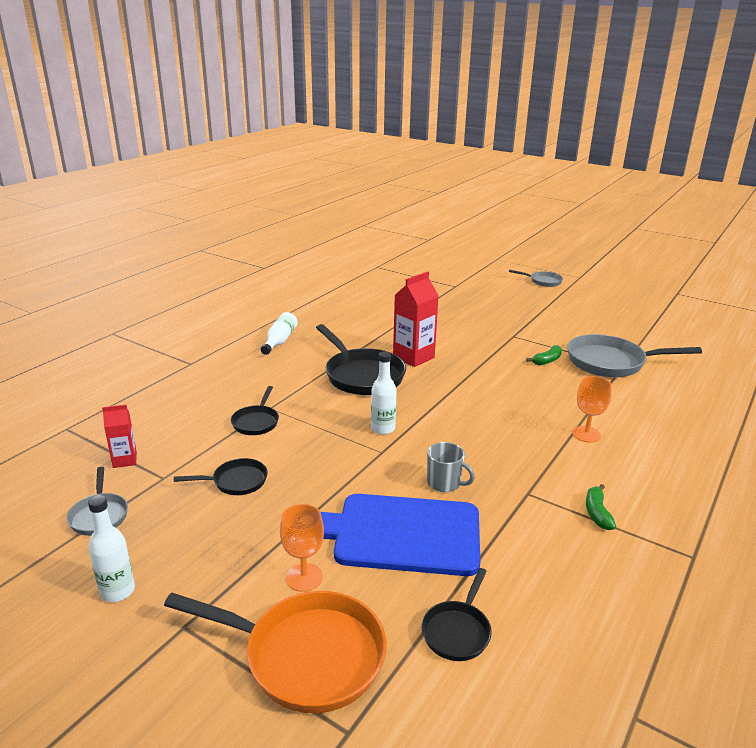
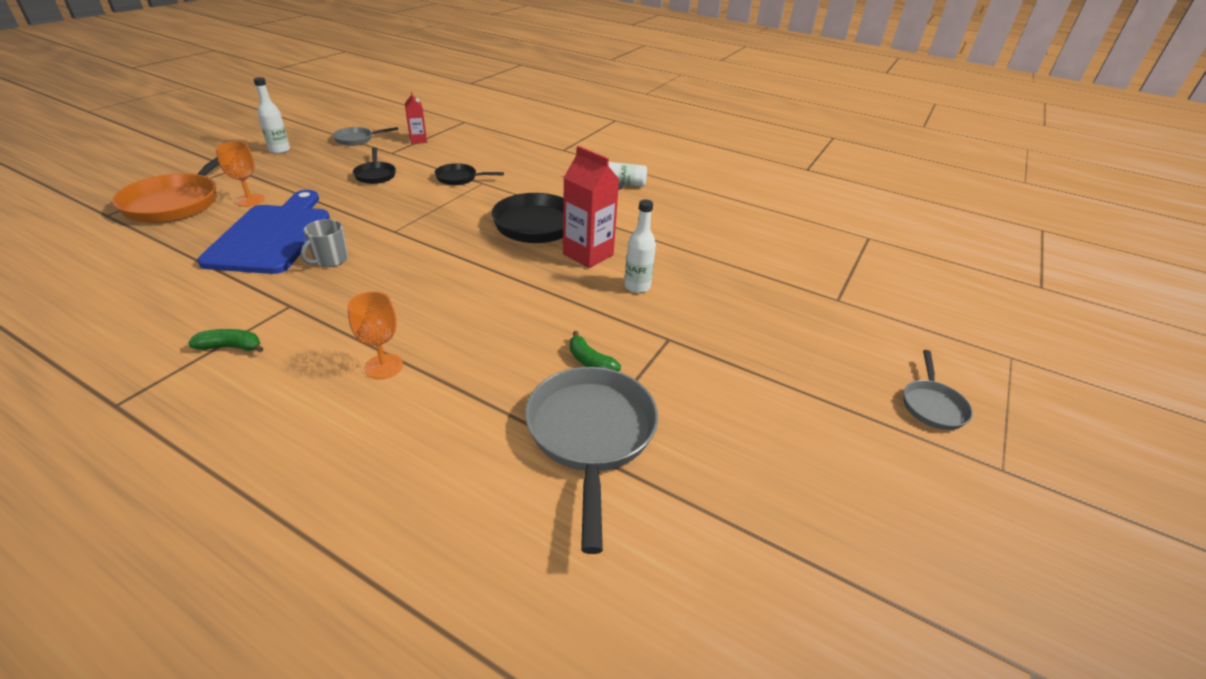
camera: 85 degrees right, 10 degrees up
(383, 429) = (434, 232): white bottle -> white bottle (637, 286)
(457, 631) = (147, 254): black pan -> none

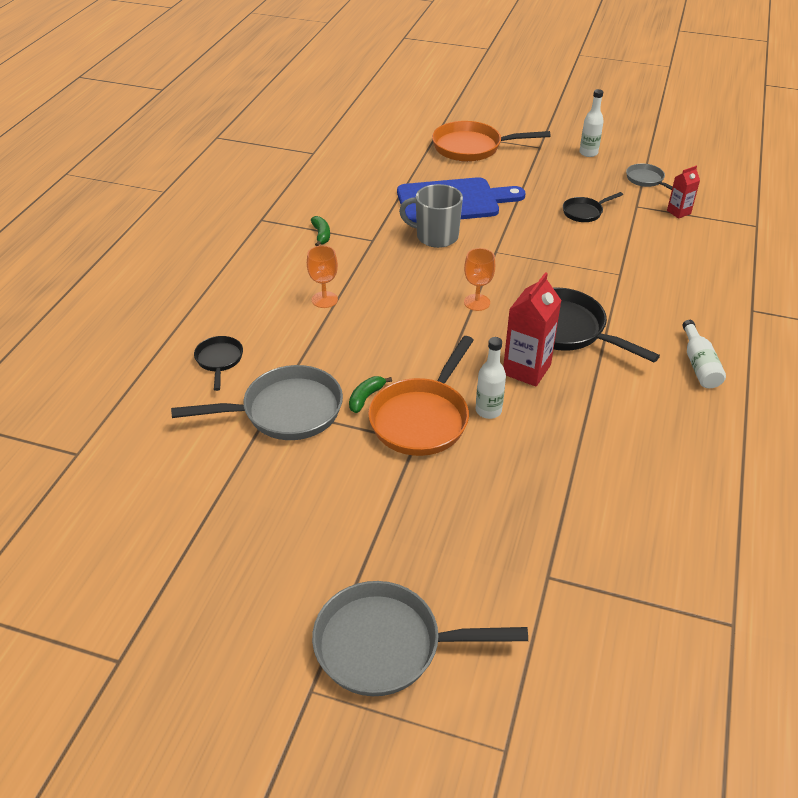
camera: 80 degrees right, 5 degrees up
(250, 200) = (495, 173): orange goblet -> orange goblet (477, 302)
(330, 260) = (435, 236): grey mug -> grey mug, size x1.60
(459, 178) = (617, 258): black pan -> black pan (219, 360)
(636, 328) = (422, 418): none -> orange pan
(932, 405) = (386, 645): grey pan -> grey pan, size x1.90

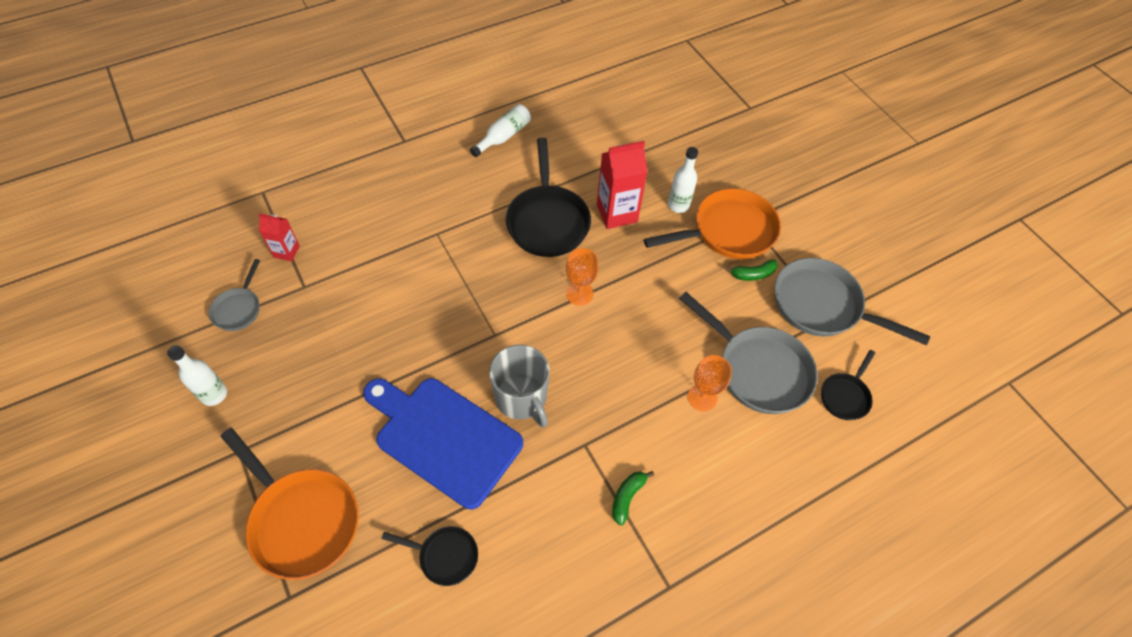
camera: 140 degrees left, 15 degrees up
(386, 645) = (864, 135): grey pan -> grey pan (758, 370)
(584, 212) = (355, 316): black pan -> black pan (445, 556)

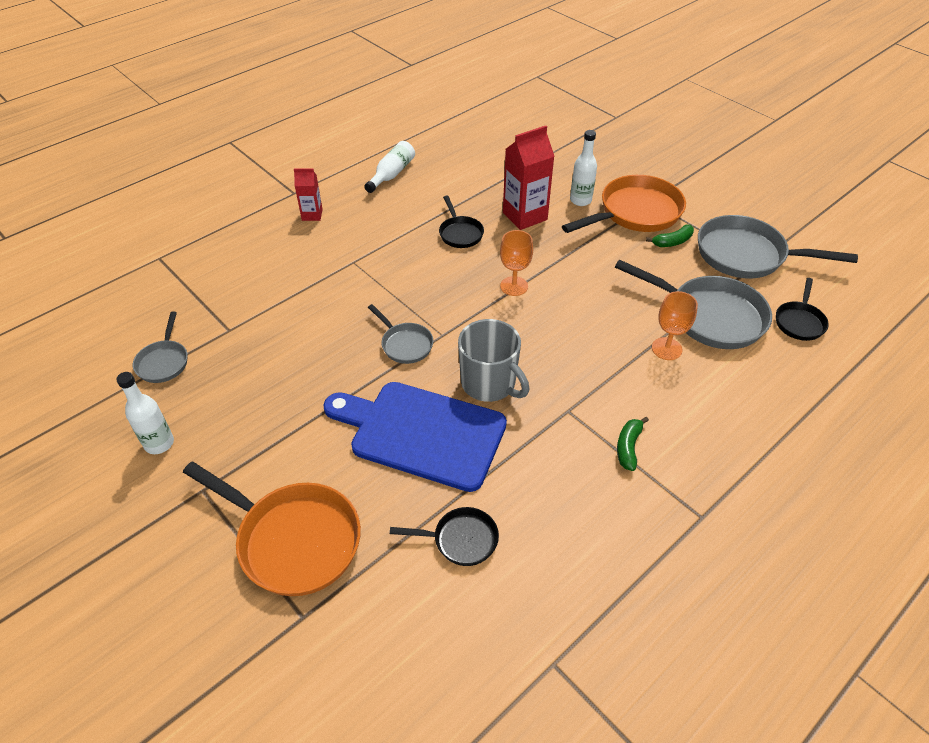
camera: 10 degrees left, 10 degrees down
(286, 252) = (201, 303): red carton -> red carton (312, 215)
(457, 337) = (405, 344): none -> grey pan
(547, 221) = (460, 233): black pan -> black pan, size x0.53

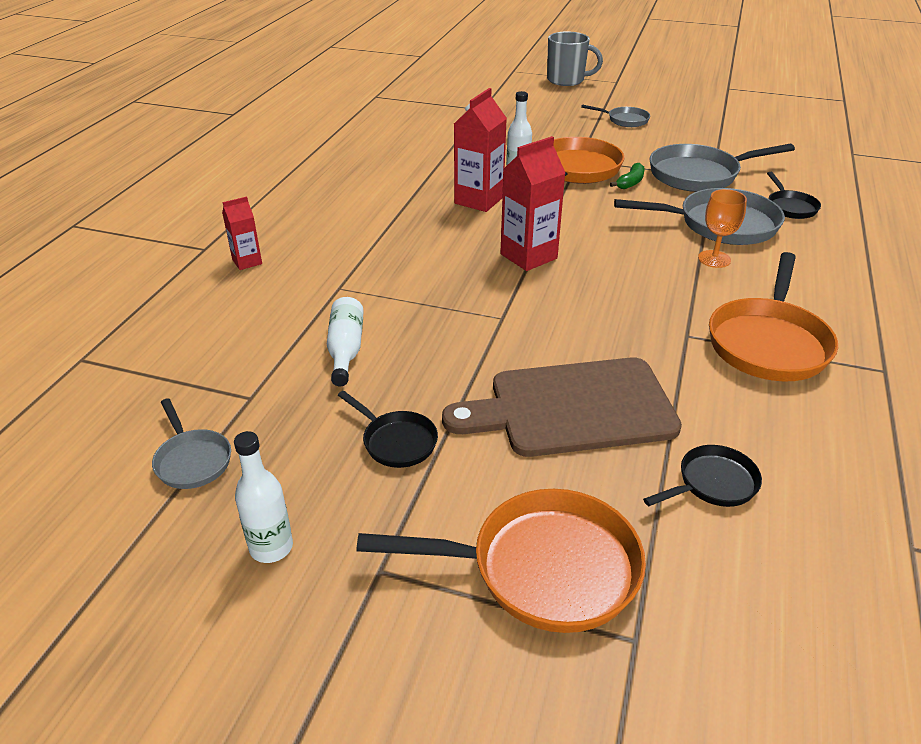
camera: 30 degrees left, 10 degrees down
(392, 174) = (304, 204): white bottle -> white bottle (345, 350)
(405, 344) = (472, 339): grey pan -> grey pan (625, 120)
(421, 433) = (572, 408): blue cutting board -> brown cutting board
(460, 233) = (429, 231): black pan -> black pan (396, 441)
(489, 383) = (592, 341): grey mug -> grey mug (567, 80)
(514, 286) = (528, 256): orange goblet -> red carton
(628, 447) = (768, 343): green banana -> orange pan

